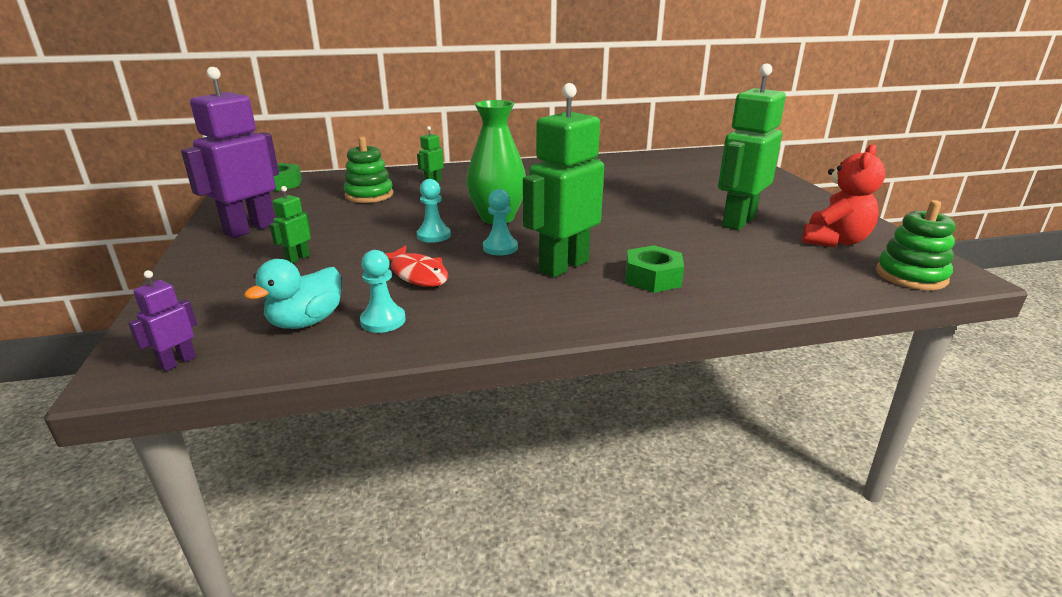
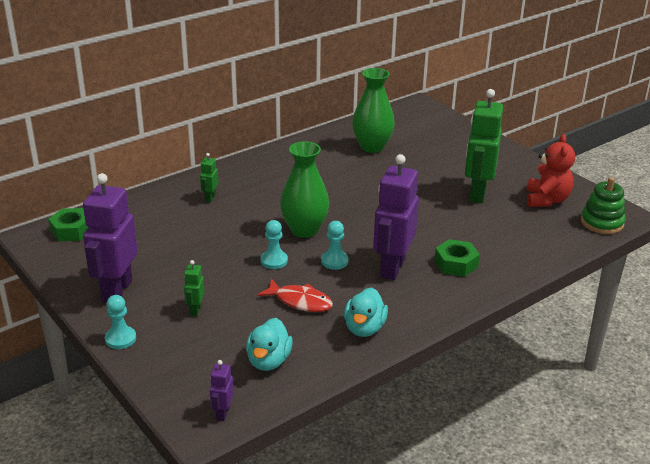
camera: 25 degrees left, 5 degrees up
(369, 195) = (171, 227): green stacking toy -> none
(383, 321) = (318, 346): turquoise pawn -> turquoise pawn (120, 339)
(462, 316) = (364, 328): none -> turquoise duck
(563, 266) = (392, 268): green robot -> purple robot
(642, 172) = (372, 147): none -> green vase

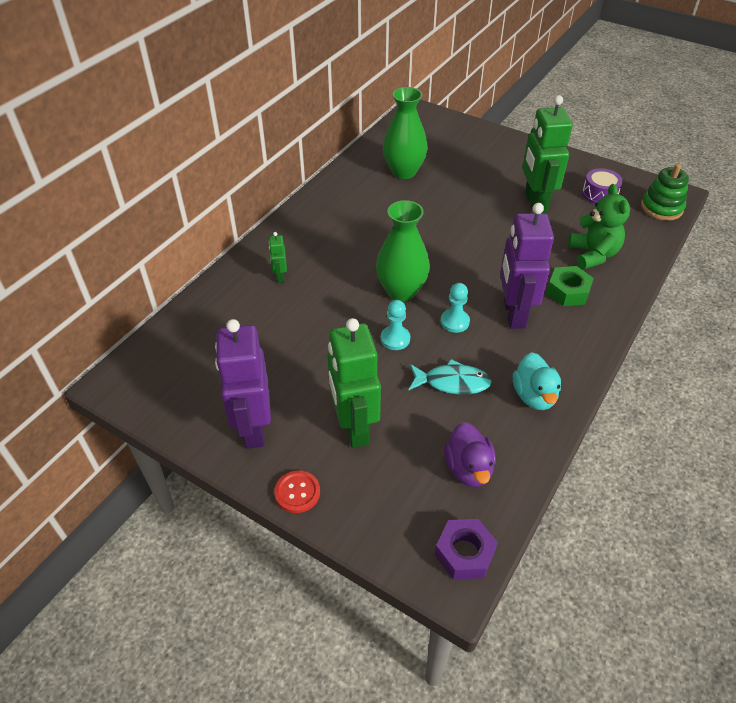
camera: 20 degrees left, 15 degrees up
(71, 230) = (153, 362): green nut -> none
(120, 339) = (297, 492): turquoise pawn -> red button
(195, 310) = (354, 427): green robot -> green robot, size x2.26
(222, 413) = (464, 553): purple robot -> purple nut
(268, 361) = (468, 468): turquoise duck -> purple duck
(300, 301) = (452, 382): red fish -> turquoise fish
(502, 243) = (593, 255): none -> green teddy bear
(546, 200) = (599, 194): red teddy bear -> purple drum

